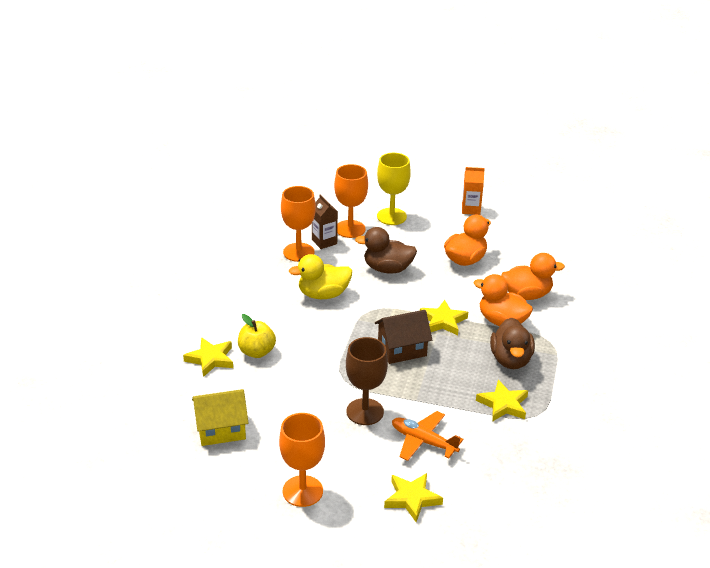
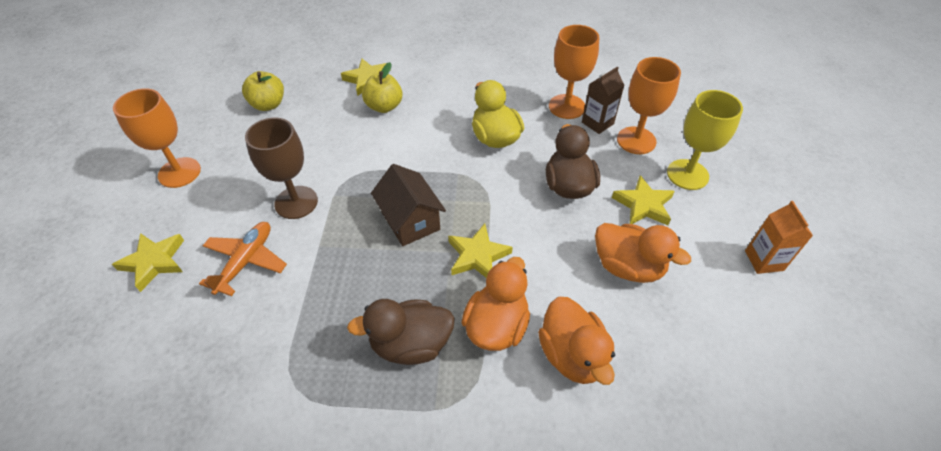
camera: 80 degrees right, 15 degrees up
(221, 430) = (268, 105): yellow house -> yellow apple
(503, 404) = (315, 342): yellow star -> yellow star (643, 205)

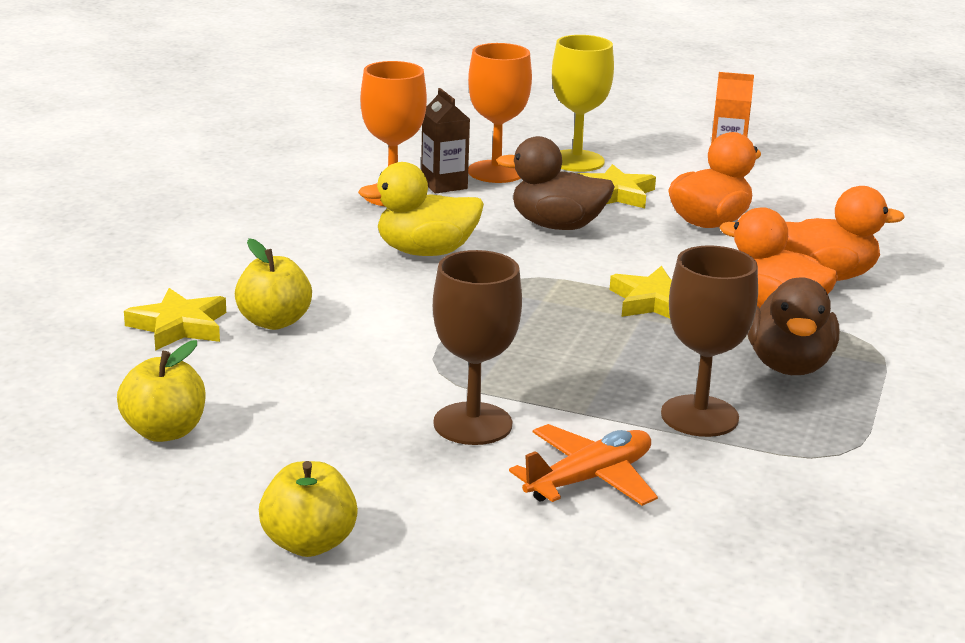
camera: 75 degrees left, 25 degrees down
(154, 262) = (549, 574): yellow star -> none
(179, 172) = (309, 543): orange goblet -> yellow apple
(246, 261) = (589, 479): orange plane -> orange plane turned 105 degrees clockwise
(327, 302) = (699, 416): none -> brown goblet
(410, 221) = (566, 336): brown house -> none

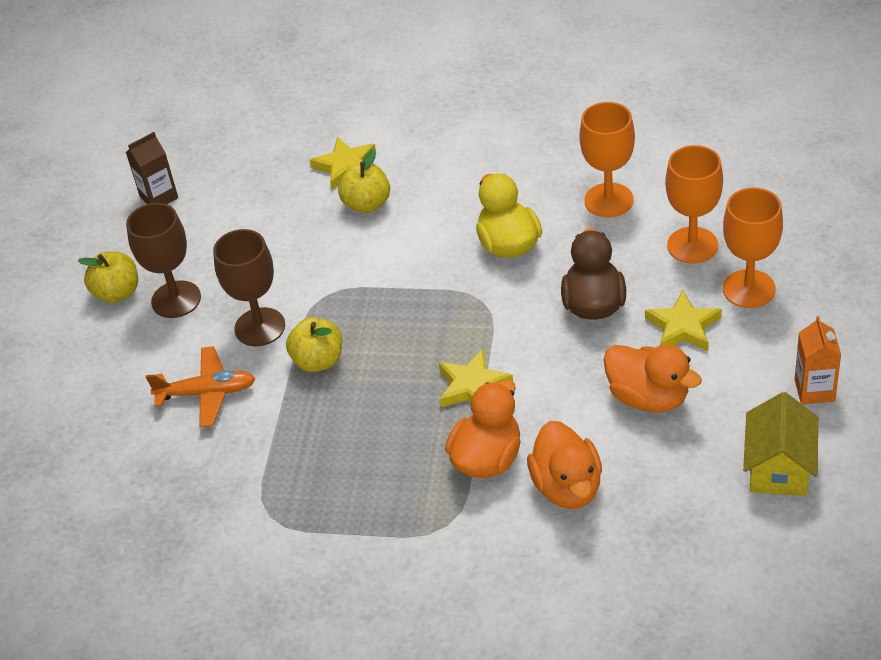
camera: 85 degrees right, 20 degrees up
(164, 432) = (217, 204): yellow apple -> yellow apple (318, 361)
(444, 185) = (646, 222): brown carton -> brown carton (159, 197)
(576, 161) = (749, 289): yellow goblet -> orange goblet
(589, 479) = (207, 393): orange plane -> orange plane turned 45 degrees counterclockwise
(699, 416) = (300, 435): brown goblet -> brown goblet (176, 299)
(789, 365) = (391, 476): brown duck -> none
(821, 188) = (778, 468): none -> yellow house

